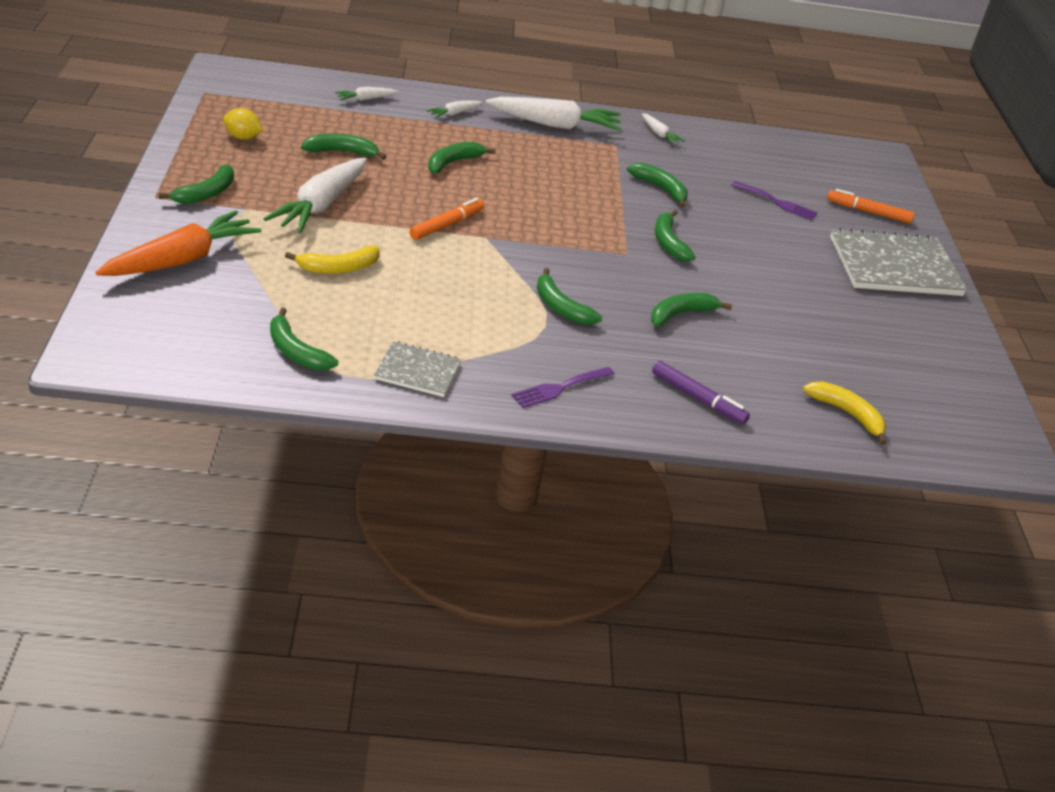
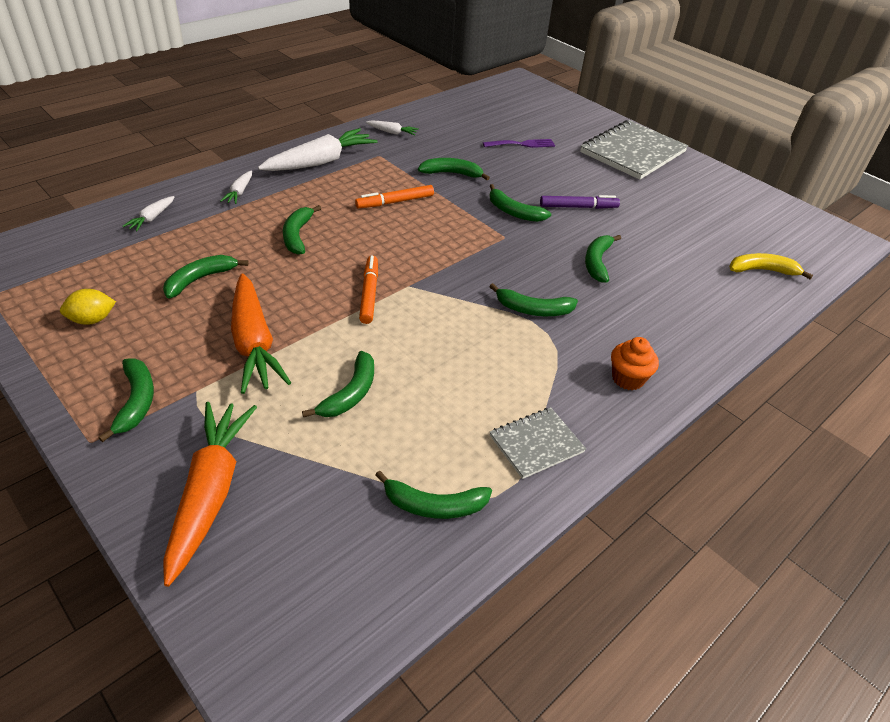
camera: 40 degrees left, 5 degrees up
(321, 206) = (254, 343): white carrot -> orange carrot
(339, 268) = (350, 393): yellow banana -> green banana
(559, 388) = (627, 379): purple fork -> orange cupcake
(698, 398) = (695, 320): purple marker -> purple marker (578, 207)
(868, 212) = (570, 123): orange marker -> orange marker (395, 202)

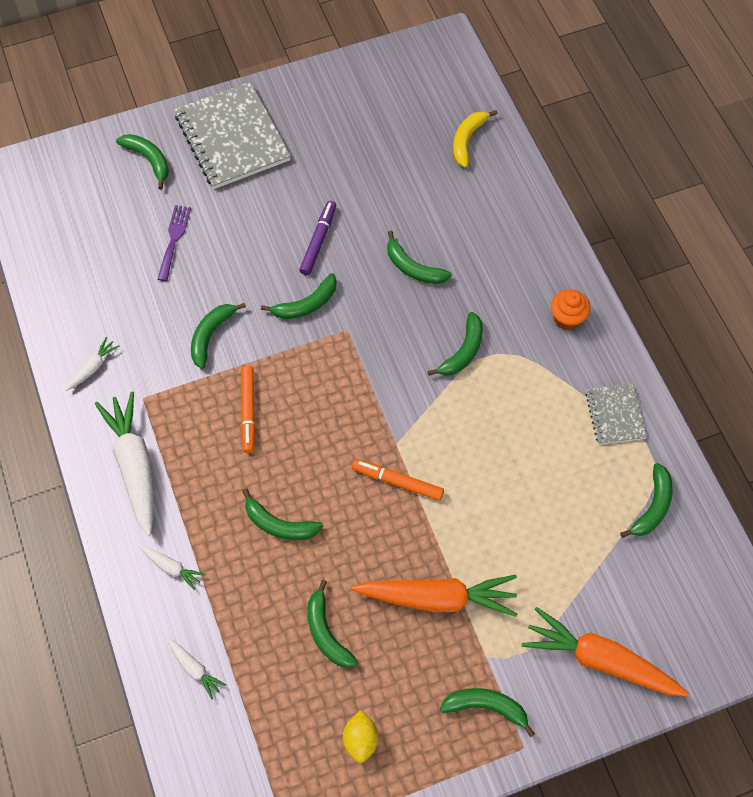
camera: 65 degrees left, 20 degrees up
(350, 393) = (524, 533): green banana -> green banana (149, 160)

